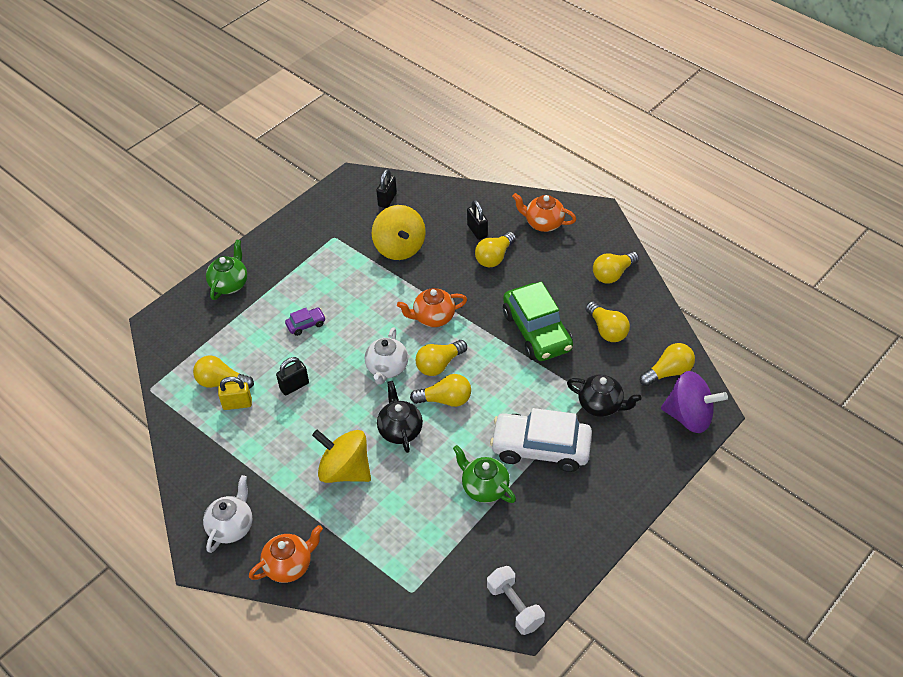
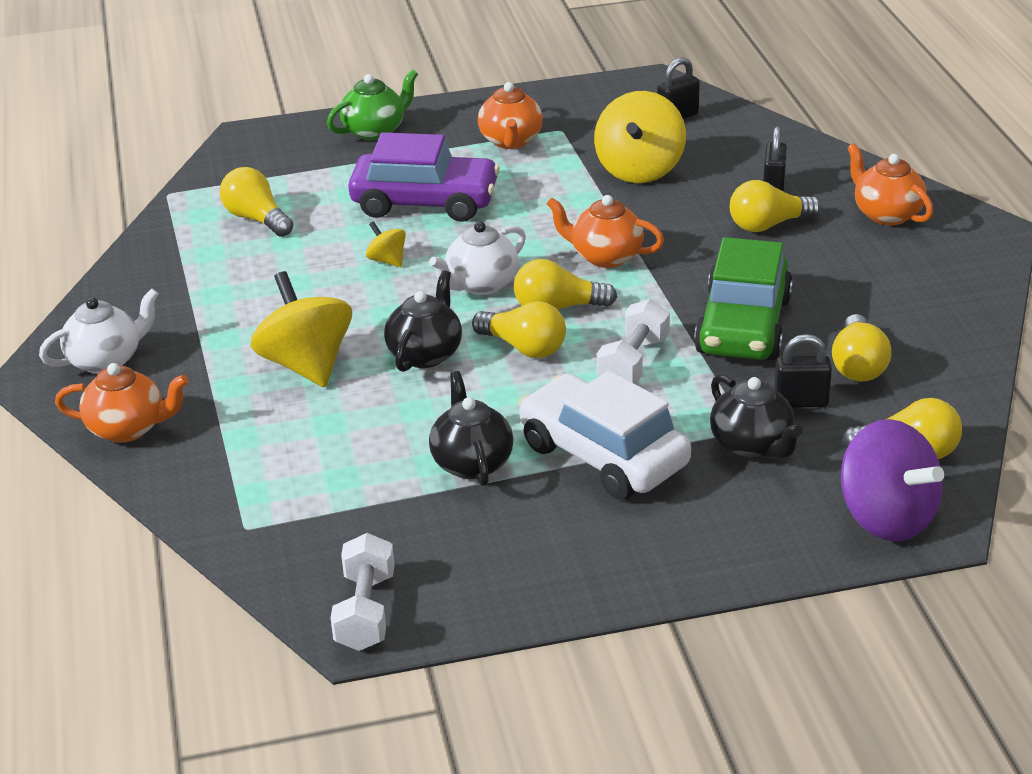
camera: 35 degrees right, 15 degrees down
(237, 404) = (251, 247): yellow padlock -> none
(294, 386) = (340, 256): black padlock -> black padlock (800, 402)
(306, 324) = (425, 202): purple car -> purple car, size x2.30
(313, 257) = (511, 141): none -> orange teapot
(322, 376) = (387, 260): none -> yellow spinning top
(484, 487) = (471, 463): green teapot -> black teapot
(505, 382) = (633, 363): none -> white dumbbell
(613, 274) = (939, 307): yellow light bulb -> none

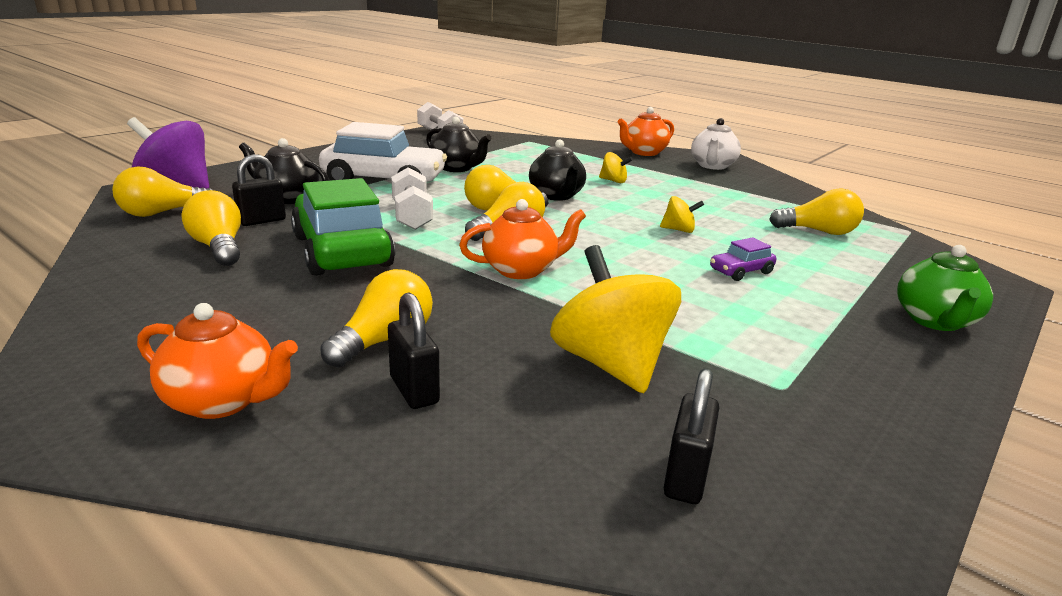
camera: 140 degrees right, 10 degrees down
(306, 365) = (613, 181): yellow spinning top -> yellow spinning top, size x0.47
(425, 202) = (741, 271): purple car -> purple car, size x0.43
(481, 284) = (587, 232): white teapot -> none
(511, 141) = (802, 354): orange teapot -> none

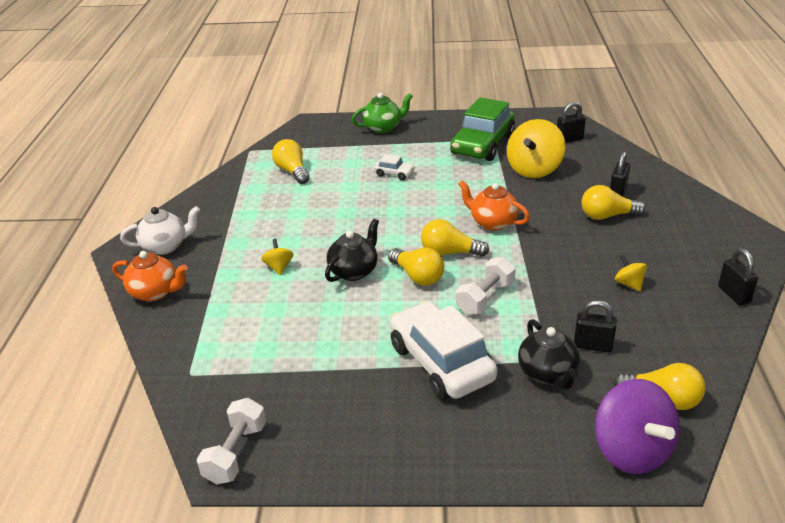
camera: 125 degrees left, 10 degrees up
(95, 312) = (734, 294): none -> black padlock
(219, 247) = (642, 324): yellow light bulb -> none
(223, 401) = (691, 219): orange teapot -> none
(342, 251) = (569, 283): green car -> green car (482, 145)
(457, 168) = (352, 353): black teapot -> none
(678, 230) = (356, 207): yellow spinning top -> yellow spinning top (629, 284)
(741, 271) = (394, 174): purple car -> white car

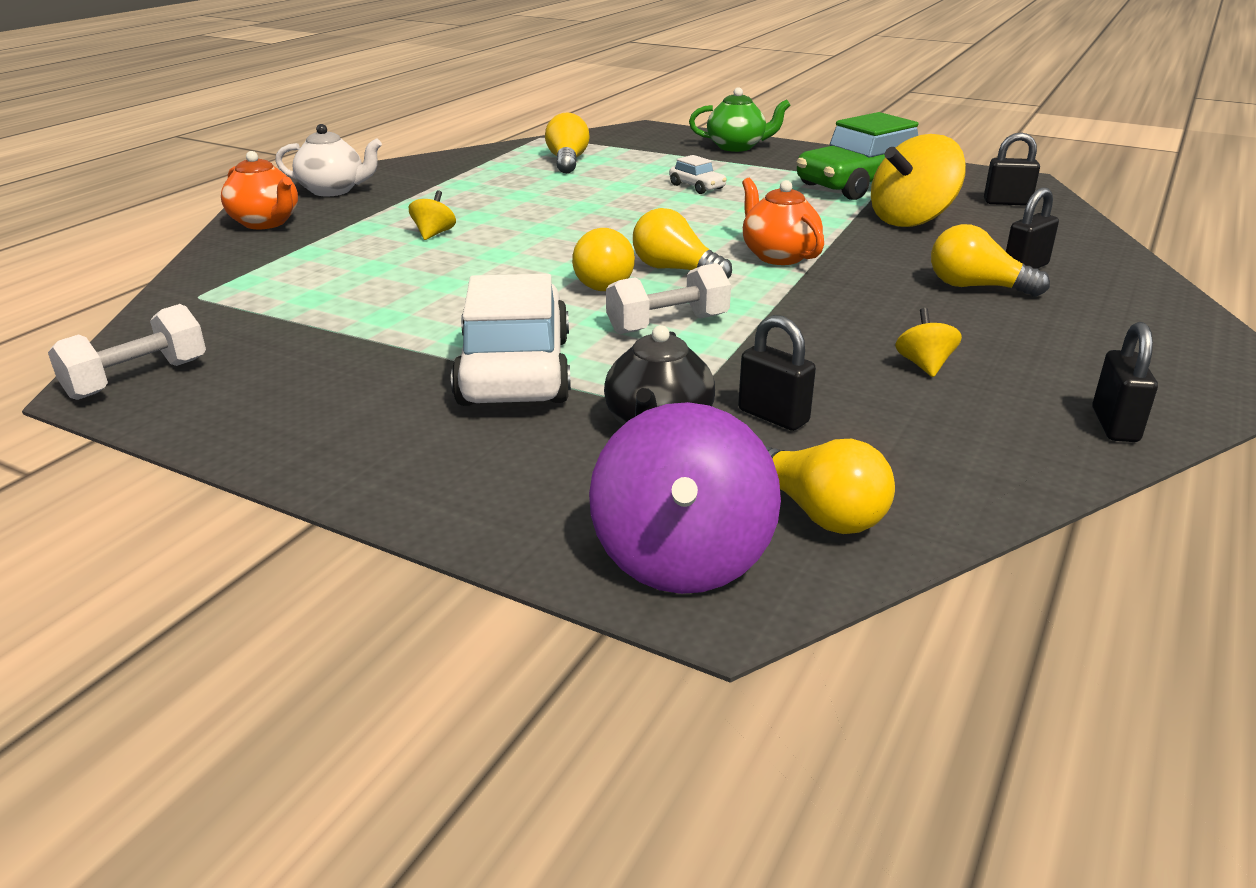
camera: 25 degrees right, 5 degrees down
(354, 271) = (521, 258): black teapot -> none

